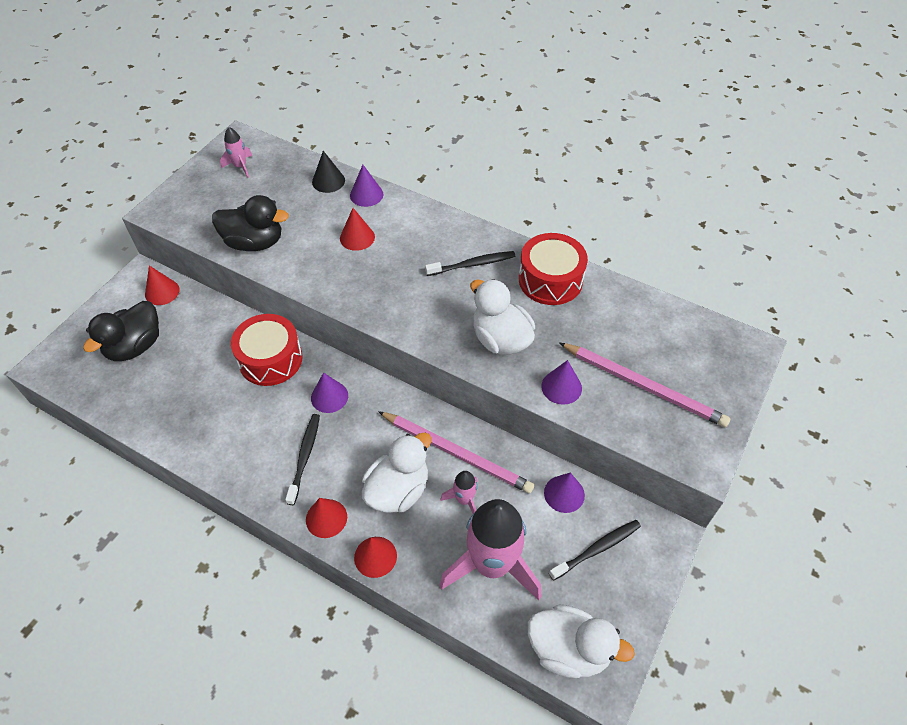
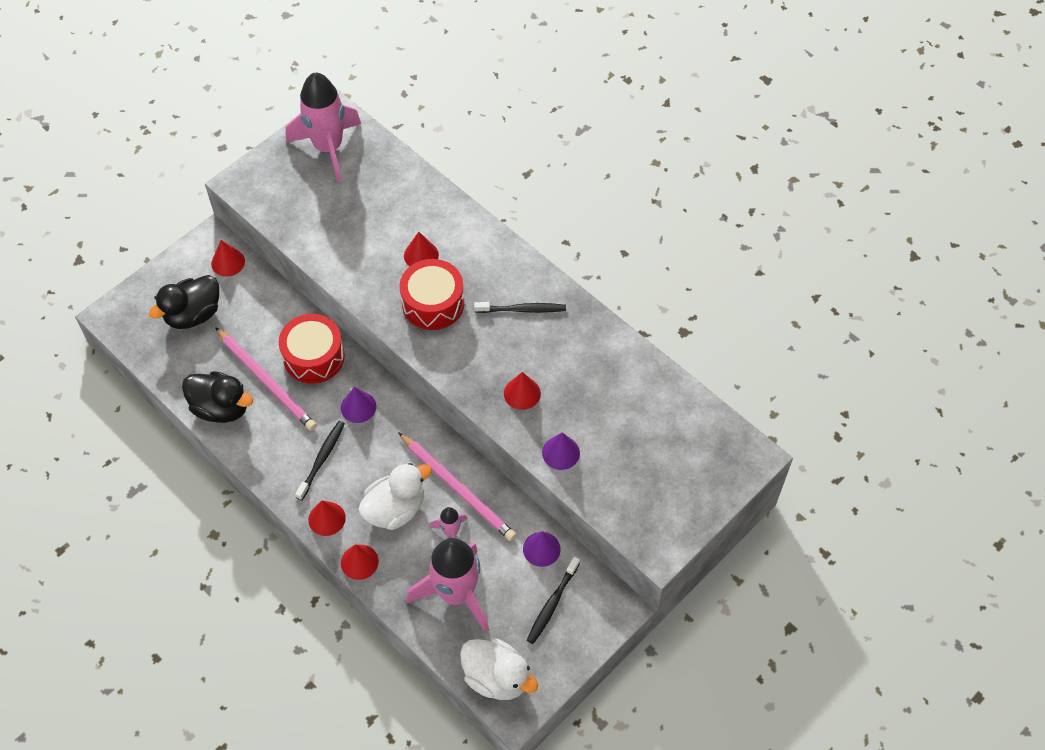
camera: 15 degrees right, 5 degrees up
(240, 166) = (328, 148): pink rocket -> pink rocket, size x2.24
(254, 242) = (323, 239): black duck -> black duck (221, 408)
(328, 181) = (410, 184): black cone -> none
(366, 195) = (443, 208): purple cone -> none
(500, 339) = (522, 393): white duck -> red cone
(550, 280) = (591, 343): red drum -> red drum (433, 303)
(597, 549) = (552, 604): black toothbrush -> black toothbrush turned 135 degrees clockwise
(643, 386) = (636, 470): pink pencil -> pink pencil (266, 381)

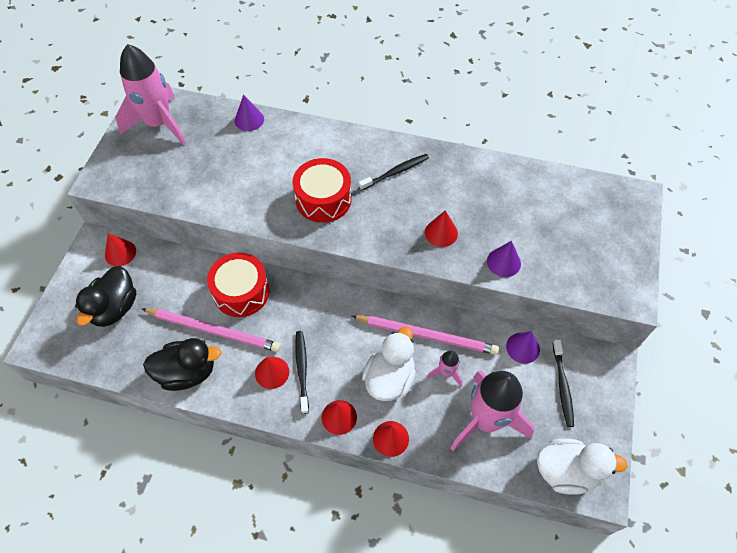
camera: 30 degrees left, 0 degrees up
(358, 407) = (304, 313): purple cone -> purple cone (249, 120)
(421, 255) = (288, 169): red cone -> red cone (272, 372)

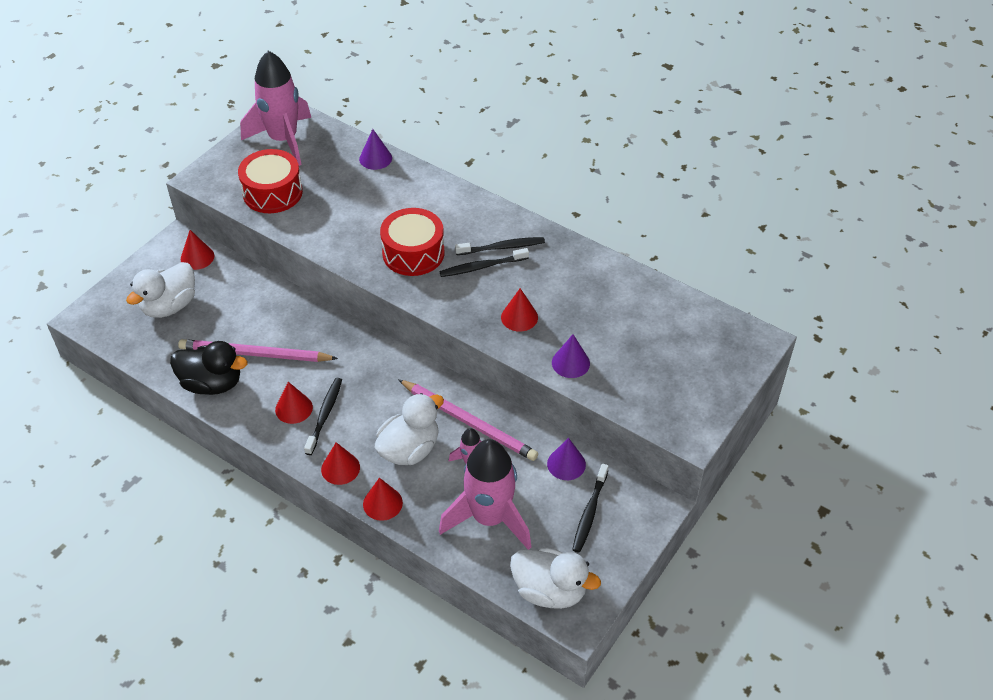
camera: 20 degrees right, 10 degrees down
(115, 308) = (169, 306): black duck -> white duck
(213, 331) = (255, 354): pink pencil -> pink pencil turned 150 degrees clockwise
(241, 292) = (299, 326): red drum -> red drum (272, 192)
(387, 195) = (482, 267): none -> black toothbrush

